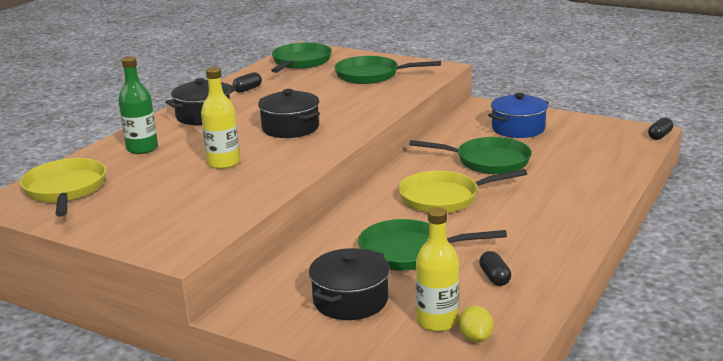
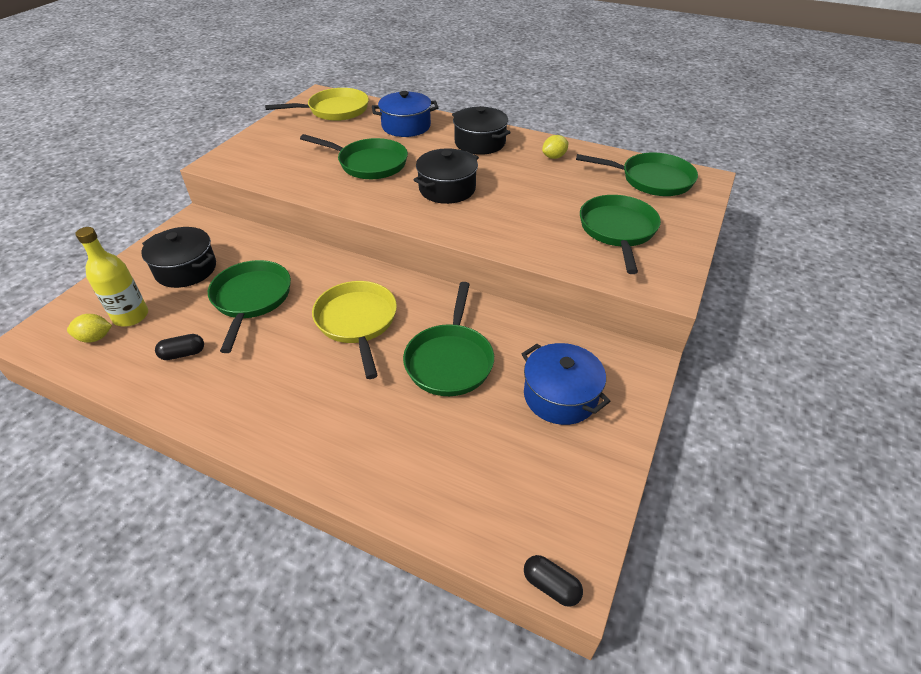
camera: 85 degrees right, 20 degrees up
(142, 148) = (406, 126): green bottle -> blue pot
(223, 163) = (369, 164): yellow bottle -> green pan
(247, 89) = (554, 157): black capsule -> yellow lemon

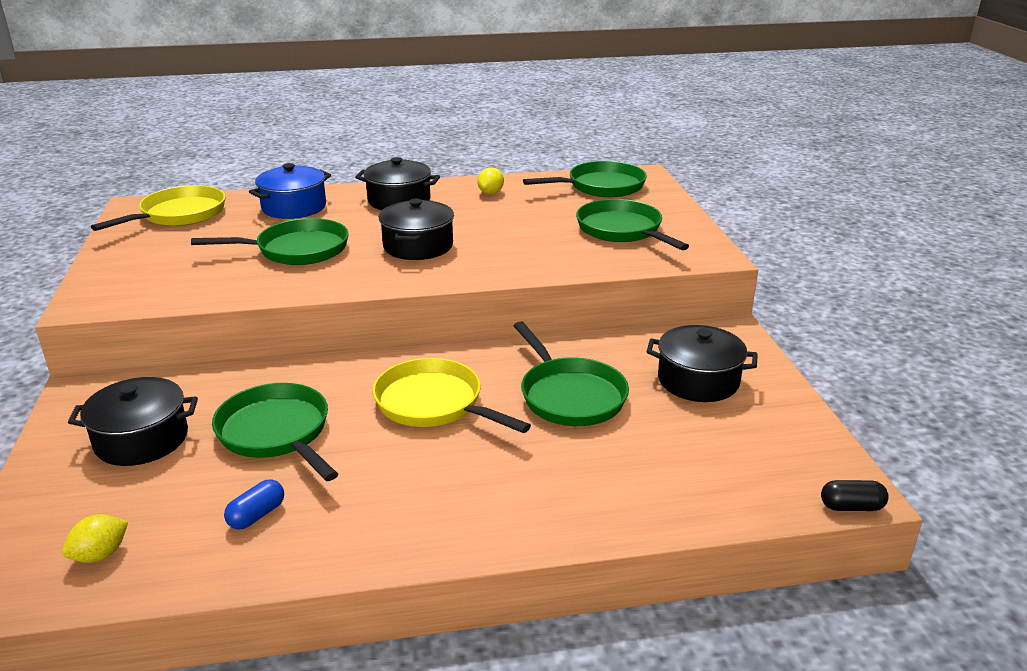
camera: 35 degrees left, 15 degrees down
(131, 316) = (125, 513): yellow bottle -> none
(183, 354) = (257, 515): black capsule -> blue capsule
(560, 396) = (698, 380): blue pot -> black pot

